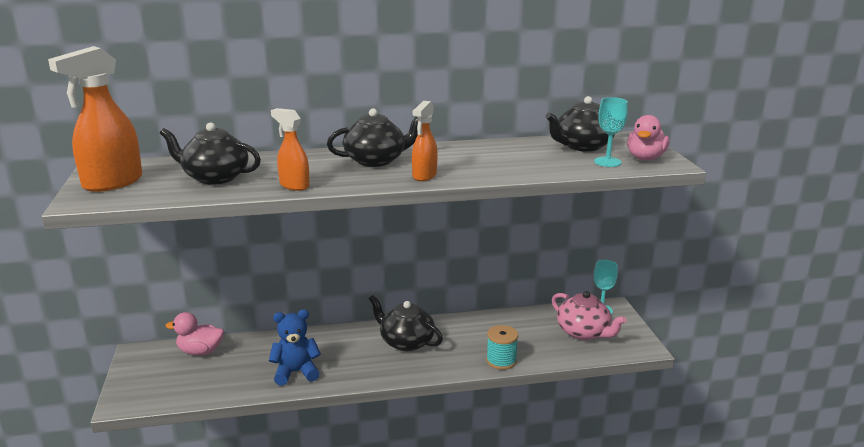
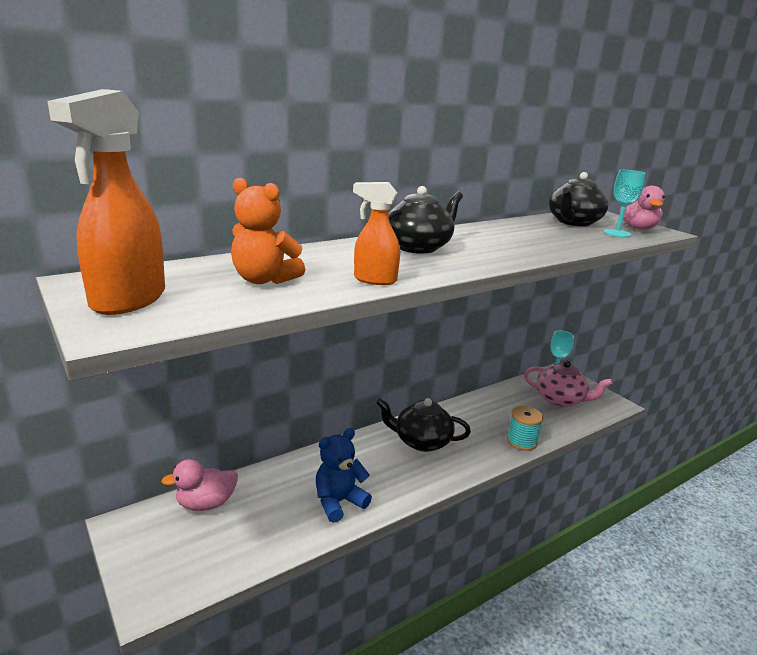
camera: 25 degrees left, 0 degrees up
(215, 177) = (264, 280): black teapot -> orange teddy bear
(424, 176) = (491, 258): orange spray bottle -> none

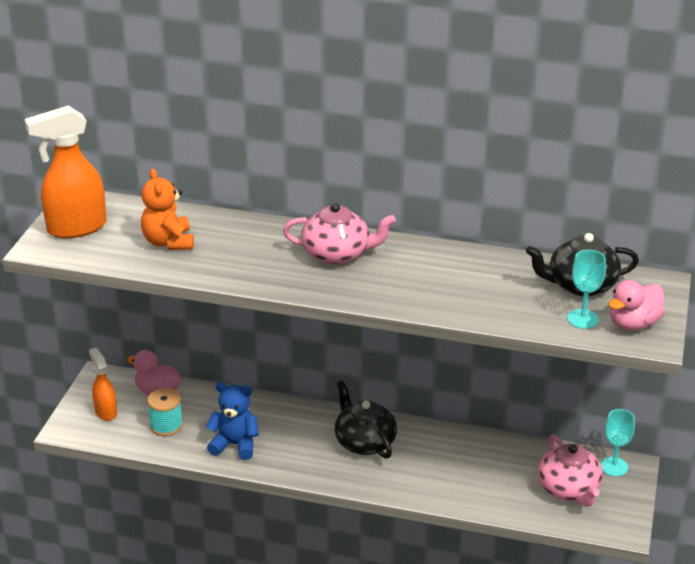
camera: 50 degrees right, 10 degrees up
(374, 280) = (232, 274): orange spray bottle -> orange spray bottle (105, 412)
(418, 247) = (337, 254): black teapot -> pink teapot
(521, 441) = (449, 496): turquoise spool -> turquoise spool (166, 425)

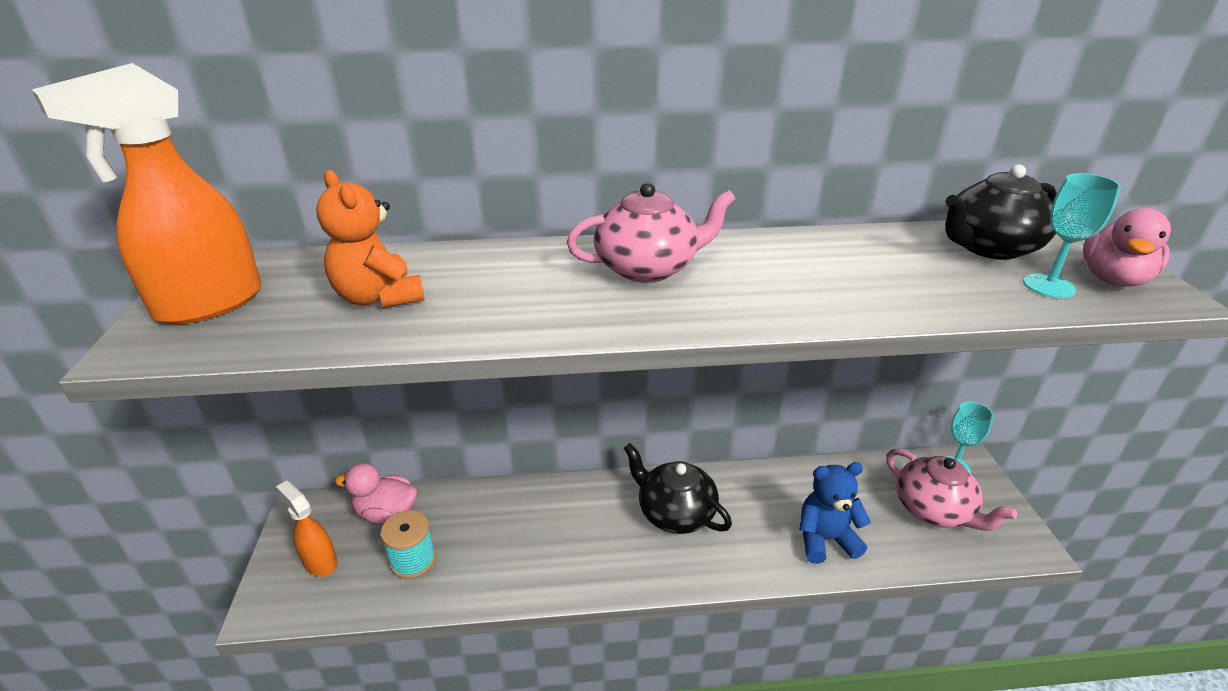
camera: 20 degrees left, 0 degrees up
(235, 444) = (516, 563): blue teddy bear -> blue teddy bear (825, 539)

